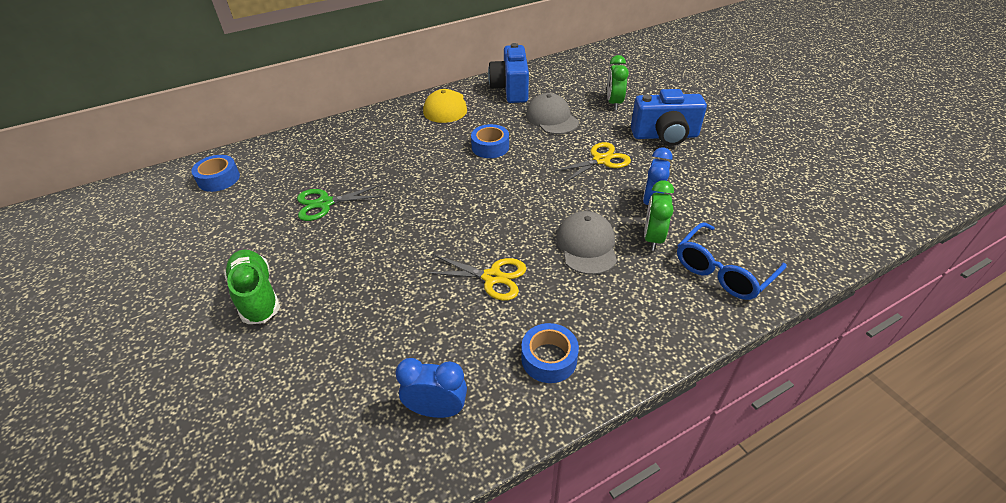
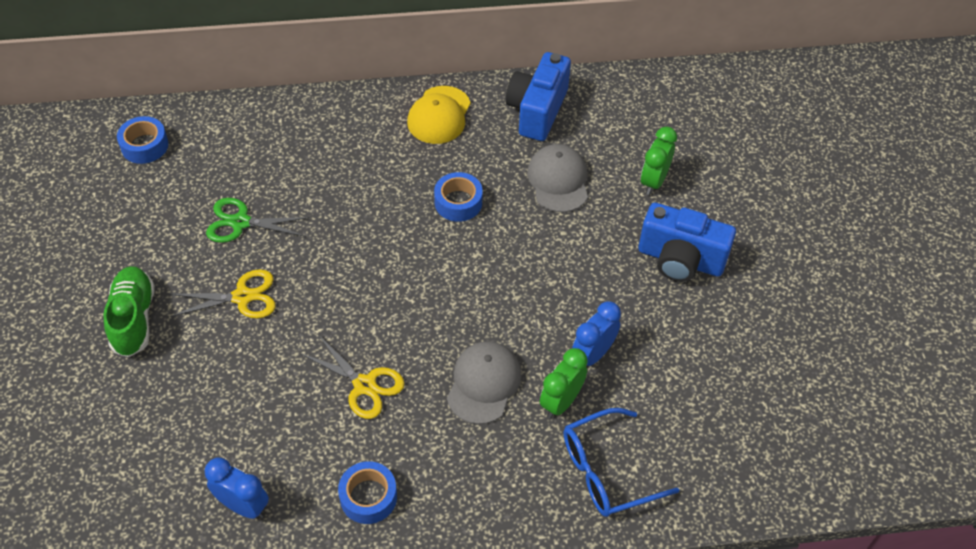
camera: 20 degrees right, 10 degrees up
(601, 160) = (576, 270): yellow scissors -> yellow scissors (242, 297)

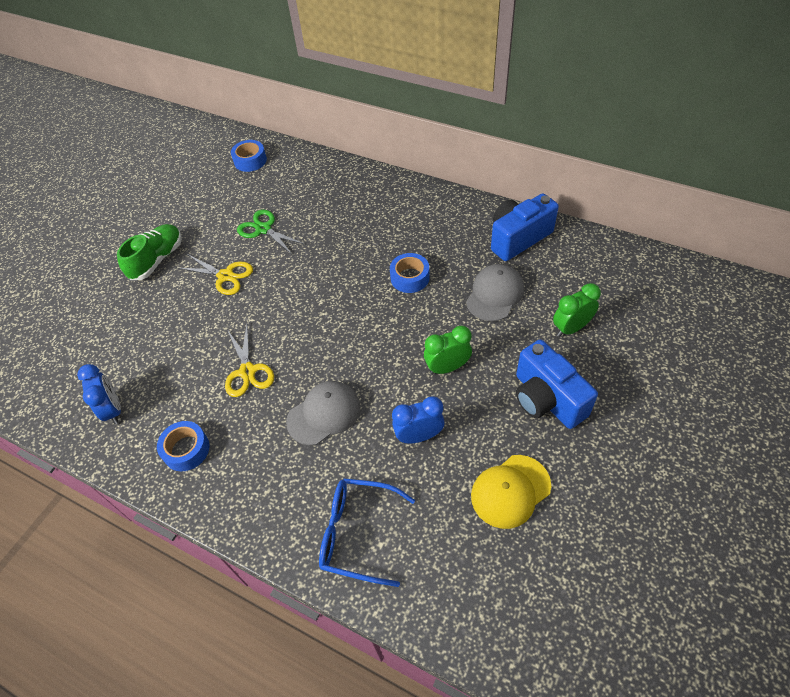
camera: 40 degrees right, 0 degrees up
(439, 115) = (444, 213): yellow cap -> yellow cap (510, 491)
(561, 402) = (366, 459): green clock -> green clock (447, 367)

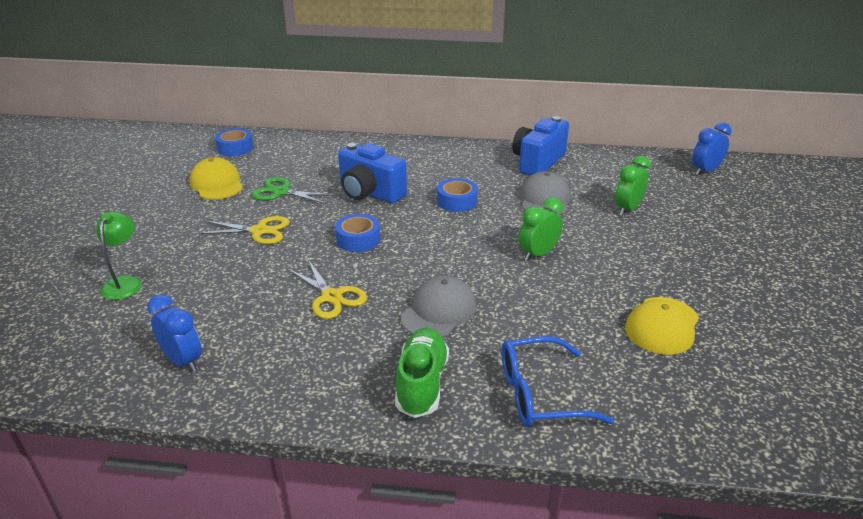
camera: 25 degrees left, 20 degrees down
(105, 312) = (125, 283): none -> green lamp
(157, 260) = (169, 232): green shoe -> green shoe (422, 383)
(186, 450) = (298, 374): blue tape -> blue tape (358, 239)
(216, 206) = (217, 184): none -> yellow cap
(419, 436) = (547, 307): blue clock -> blue clock (705, 171)
(546, 399) = (643, 257): blue camera -> blue camera (370, 193)

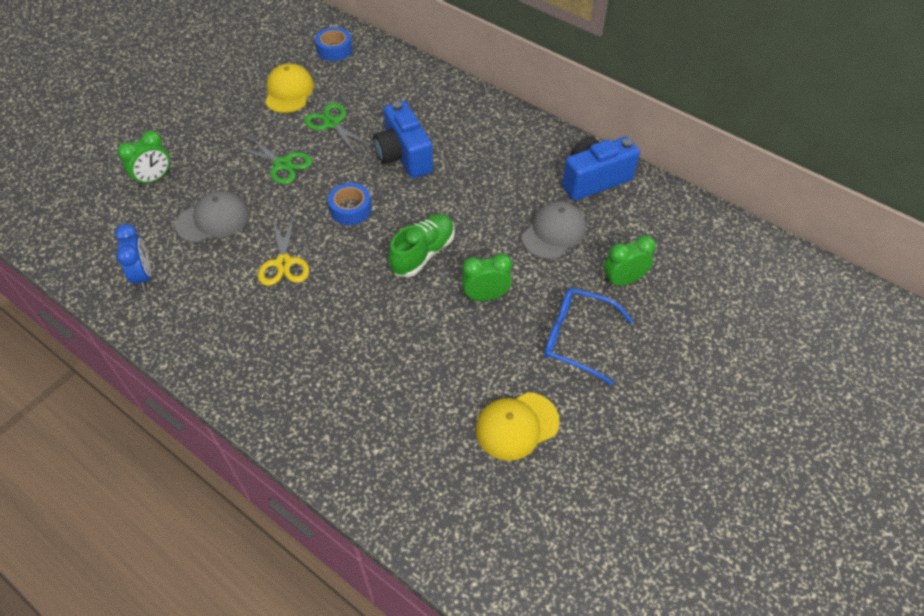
camera: 30 degrees right, 20 degrees up
(125, 283) = (154, 179): green lamp -> green clock
(259, 231) = (282, 164): yellow scissors -> green scissors
(422, 383) = (281, 380): green shoe -> green shoe (423, 253)
(438, 311) = (350, 318): grey cap -> grey cap (213, 219)
(457, 201) = (470, 200): blue tape -> none
(539, 394) = (355, 436): blue glasses -> blue glasses (576, 338)
(705, 171) = (761, 266): blue clock -> none

